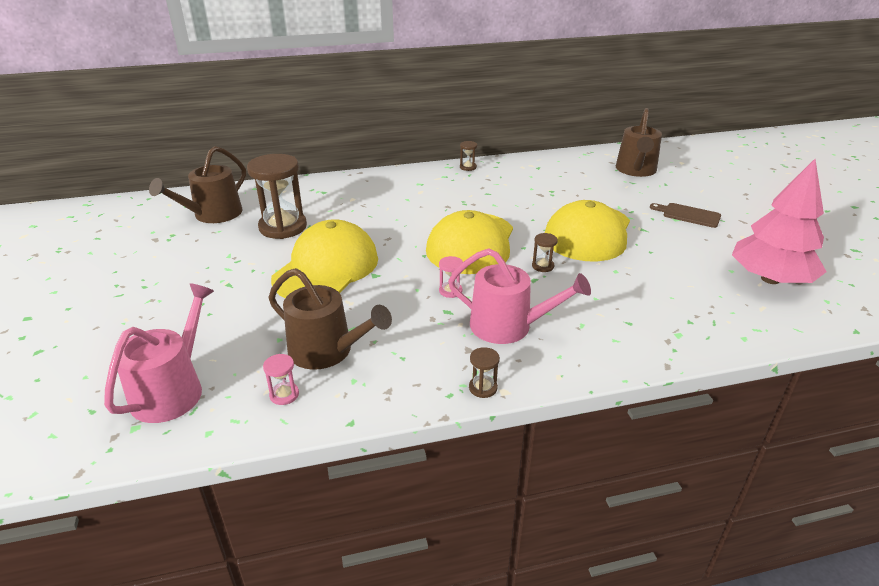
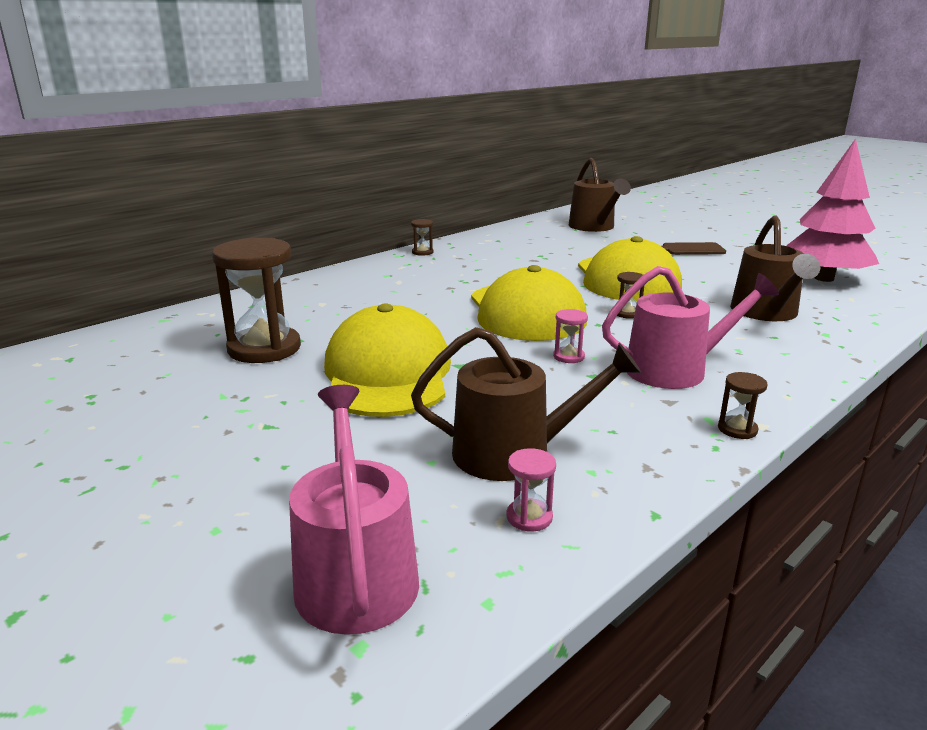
camera: 30 degrees left, 10 degrees down
(213, 215) = (133, 359): brown watering can -> brown watering can (766, 313)

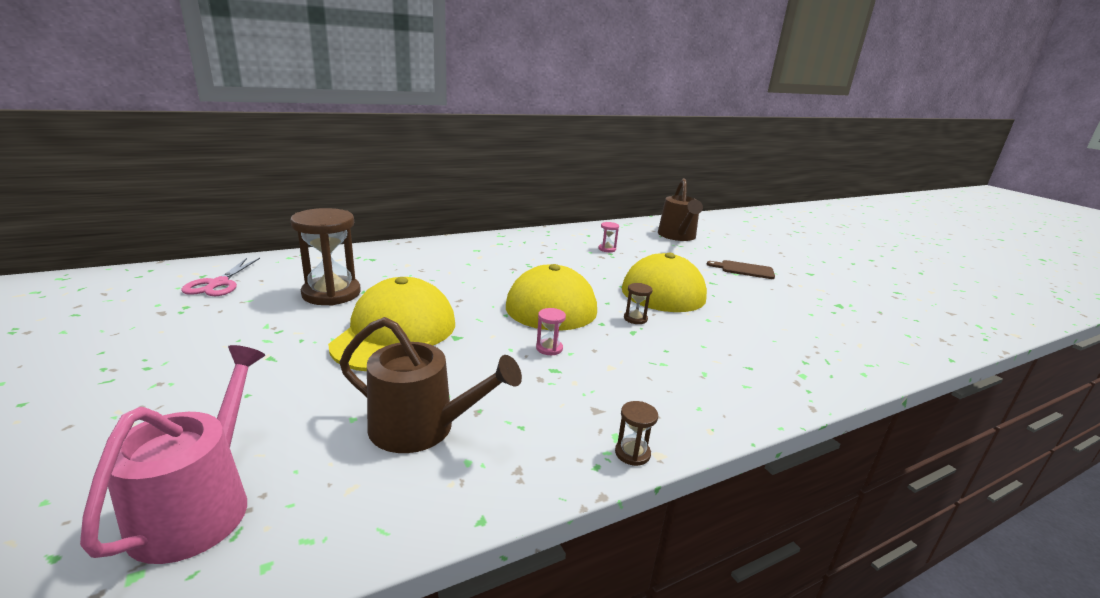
camera: 15 degrees right, 0 degrees up
(103, 363) = (218, 283): none -> pink scissors
(422, 252) = (520, 235): brown hourglass -> none
(529, 517) = (376, 492): pink hourglass -> pink hourglass (607, 249)
(675, 370) = (628, 380): pink watering can -> none
(766, 313) = (762, 342): brown watering can -> none
(824, 278) = (848, 319): pink tree -> none

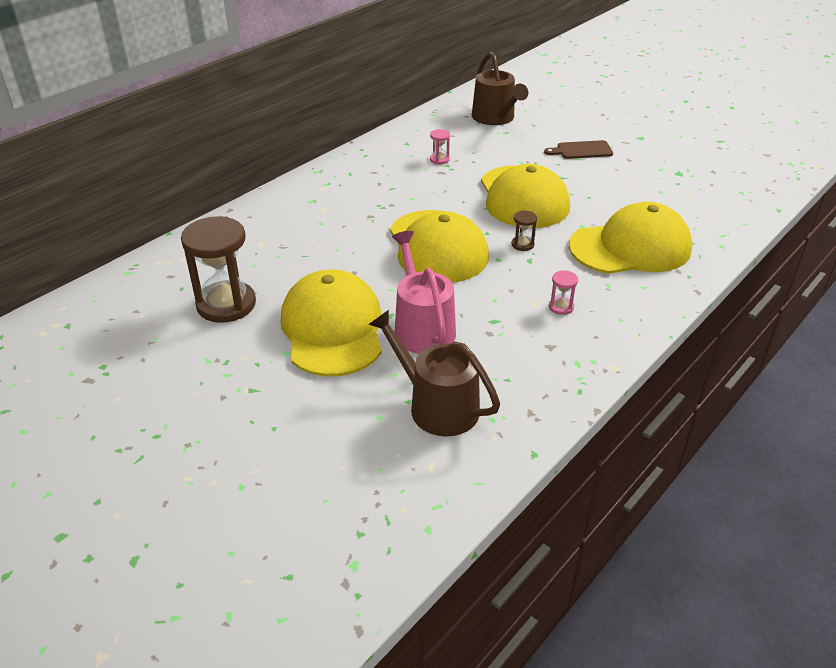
camera: 20 degrees left, 15 degrees up
(199, 505) = (342, 514): pink watering can -> pink watering can (422, 327)
(218, 283) = (98, 329): pink scissors -> none
(421, 428) = (437, 406): brown watering can -> brown watering can turned 135 degrees counterclockwise
(549, 348) = (474, 301): pink hourglass -> pink hourglass (561, 307)
(632, 453) = (597, 372): brown hourglass -> none
(751, 348) = (630, 247): none -> yellow cap

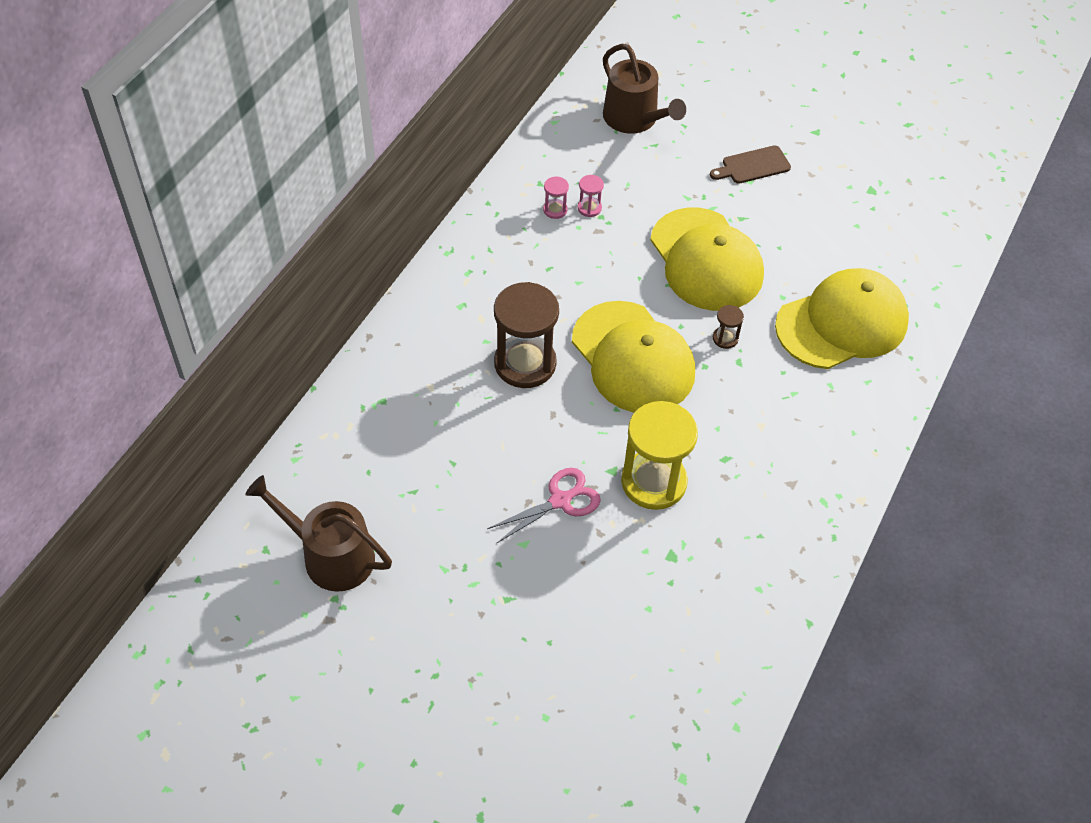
camera: 15 degrees left, 15 degrees up
(226, 304) = (430, 487): brown hourglass -> brown hourglass (525, 363)
(332, 329) = (560, 501): yellow cap -> pink scissors
(422, 327) = (653, 482): pink watering can -> yellow hourglass
(437, 406) = (701, 583): brown watering can -> brown watering can (331, 555)
(561, 307) = (789, 426): pink hourglass -> pink hourglass (555, 210)

